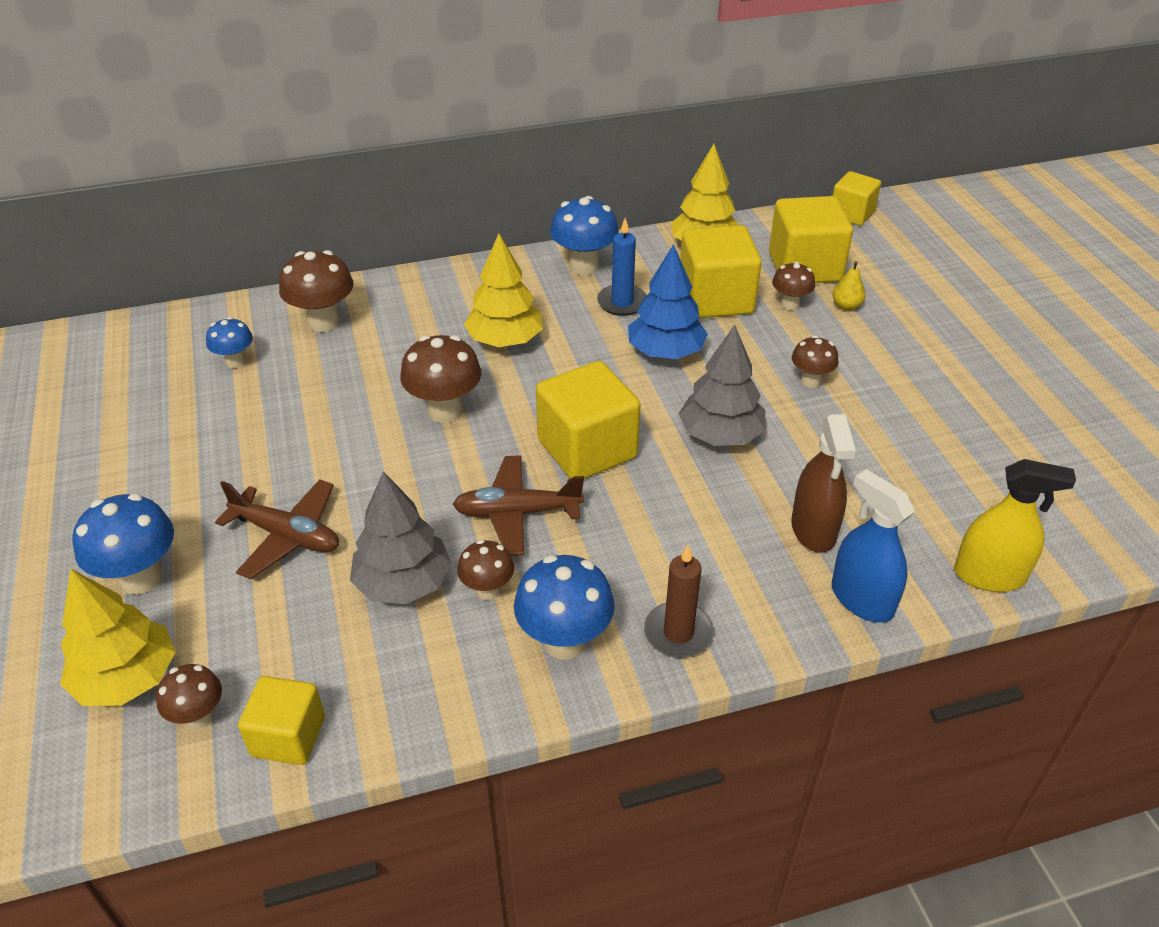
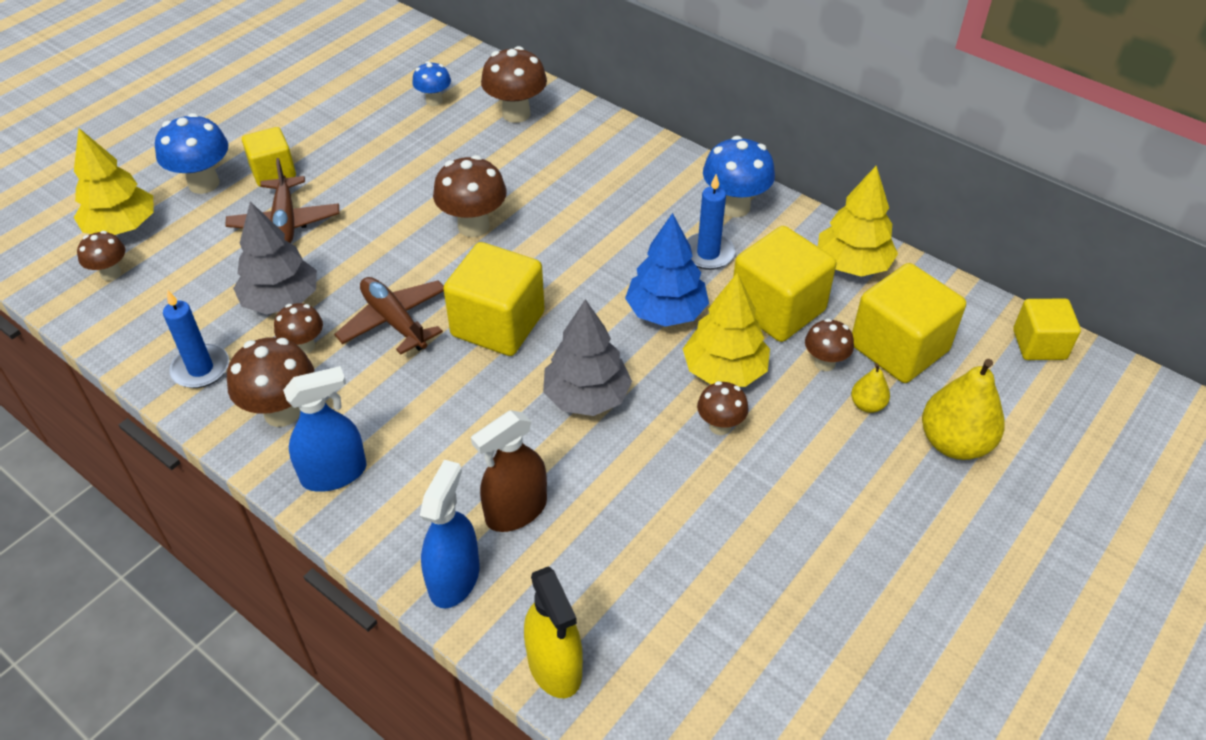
camera: 55 degrees right, 5 degrees up
(288, 736) = (118, 321): yellow cube -> yellow cube (273, 172)
(440, 686) = (201, 369): none -> blue candle
(505, 340) = (587, 213): yellow tree -> yellow tree (724, 371)
(564, 641) = (282, 412): blue mushroom -> brown mushroom
(678, 633) = (334, 473): brown candle -> blue spray bottle
(910, 288) = (954, 443): none -> yellow pear

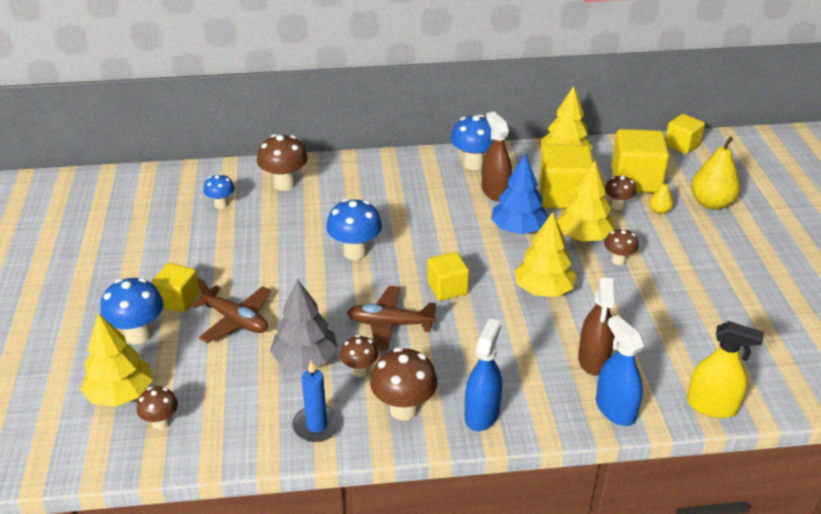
camera: 45 degrees left, 10 degrees down
(473, 226) = (355, 252): brown mushroom -> blue mushroom
(498, 324) = (447, 288): yellow cube -> yellow cube, size x0.61
(587, 397) = (543, 290): grey tree -> yellow tree
(708, 253) = (495, 192): blue candle -> brown spray bottle

